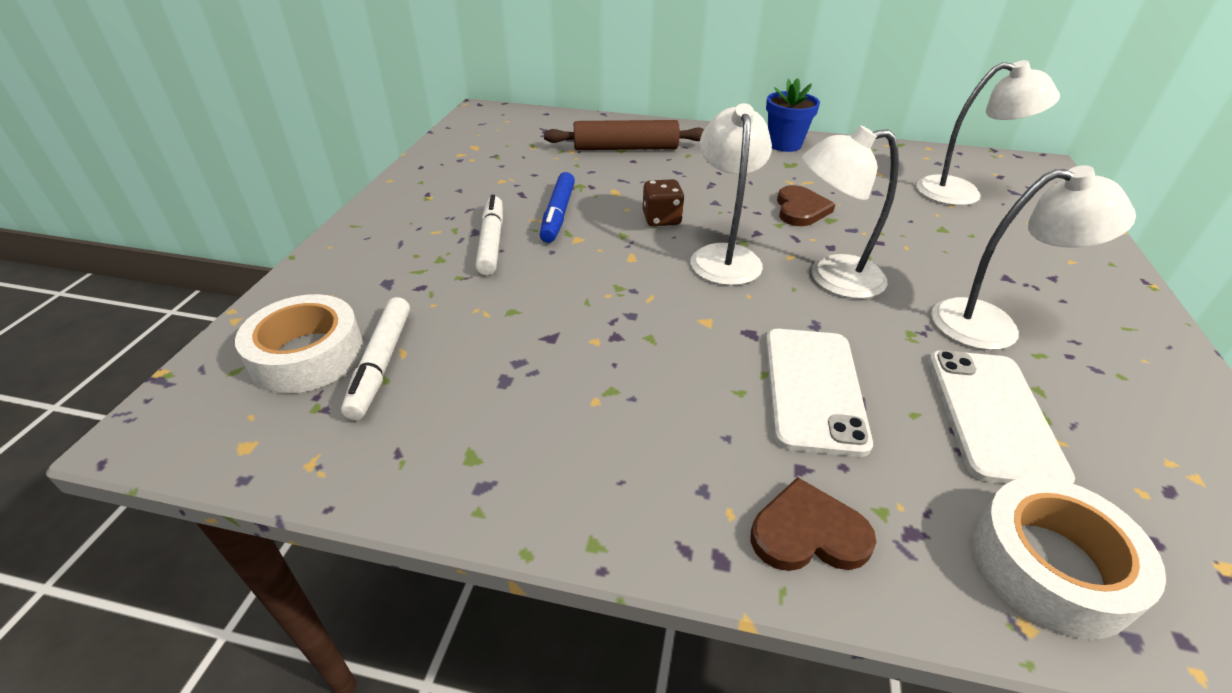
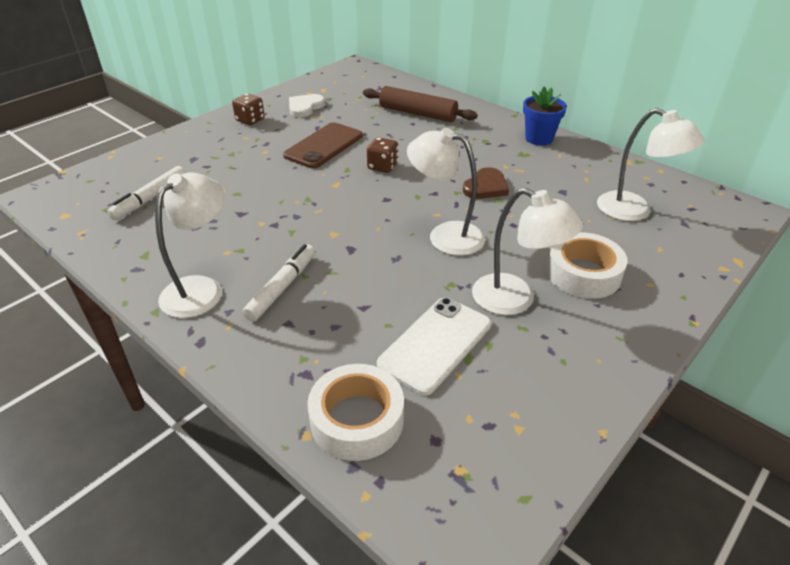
camera: 30 degrees right, 0 degrees up
(307, 355) = (124, 183): white tape -> white tape (583, 273)
(416, 207) = (250, 120): none -> brown dice
(476, 173) = (305, 107): none -> white heart
(491, 242) = (268, 152): white marker -> white marker (282, 288)
(558, 214) = (324, 146): blue marker -> brown phone
(724, 256) = (393, 200): white lamp -> white lamp (201, 289)
(808, 533) = (254, 350): brown heart -> none
(813, 389) = (347, 290): white phone -> none

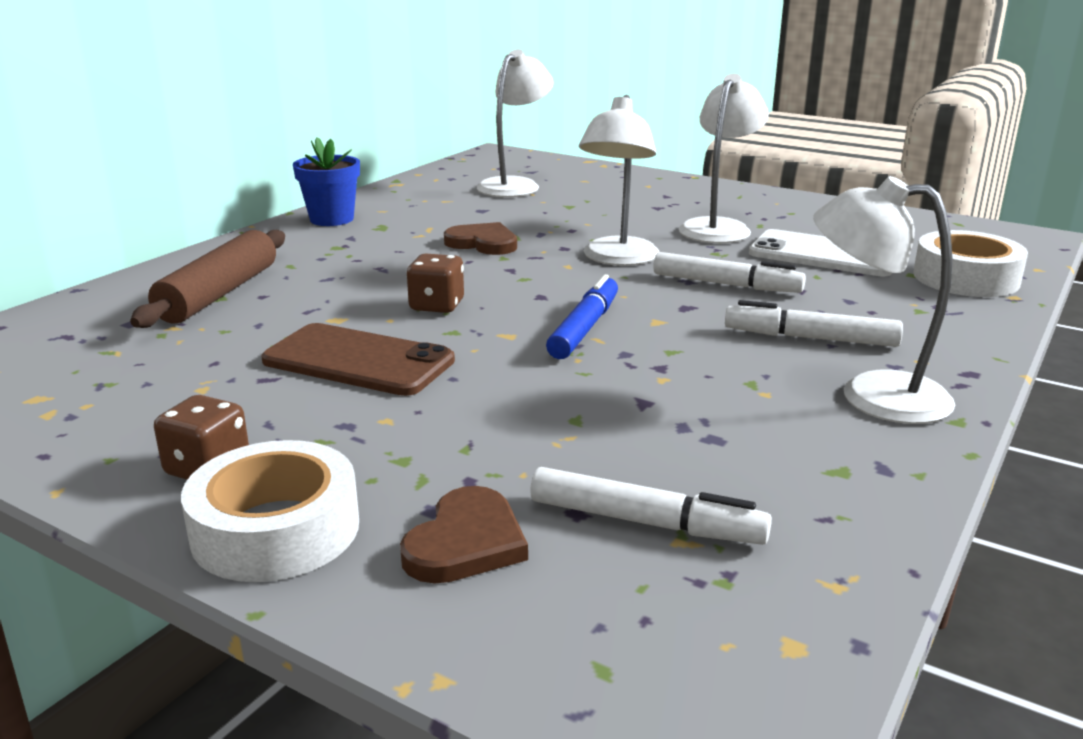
camera: 100 degrees left, 15 degrees down
(169, 163) = (466, 542): none -> brown heart
(305, 107) = (146, 406): white heart -> none
(333, 207) = (584, 328): none -> blue marker
(384, 273) = (725, 284): none -> white marker
(583, 273) = (650, 204): white tape -> white tape (276, 530)

